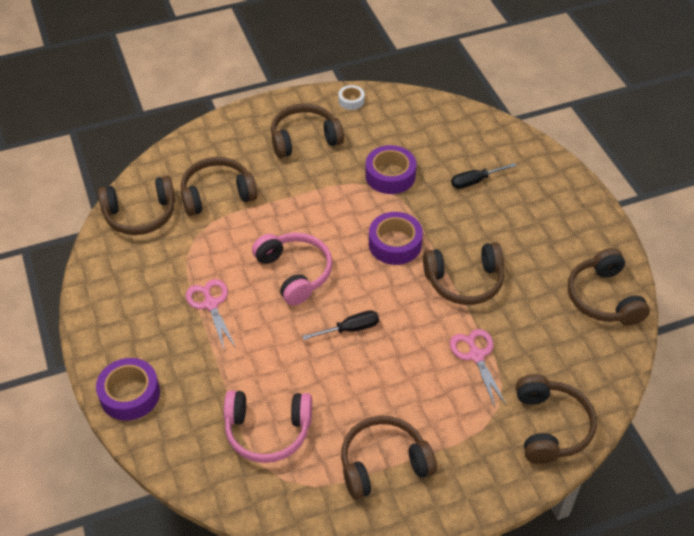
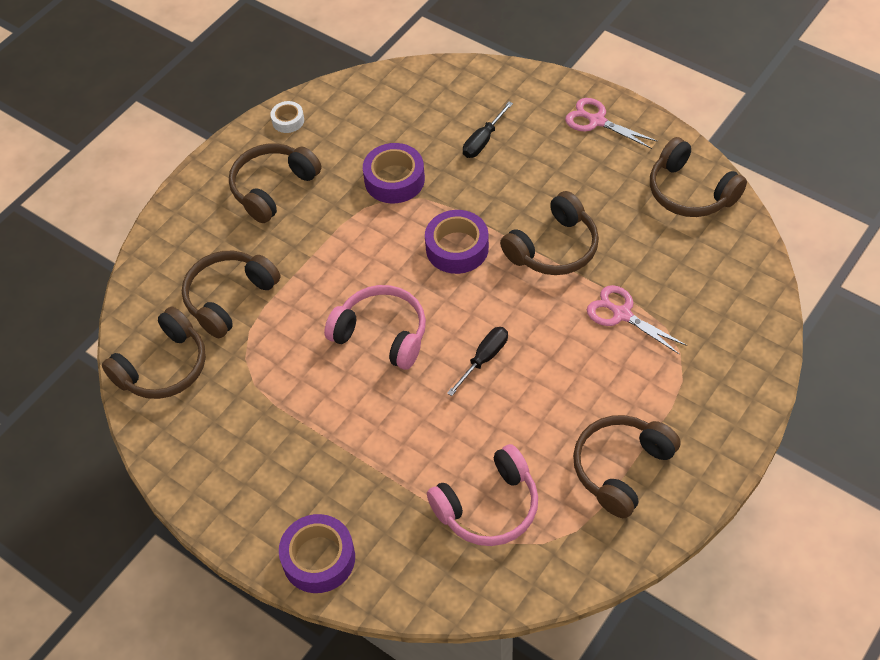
camera: 30 degrees left, 5 degrees up
(211, 304) = (323, 417): pink scissors -> pink scissors (597, 121)
(550, 427) = (738, 341): brown headphones -> none

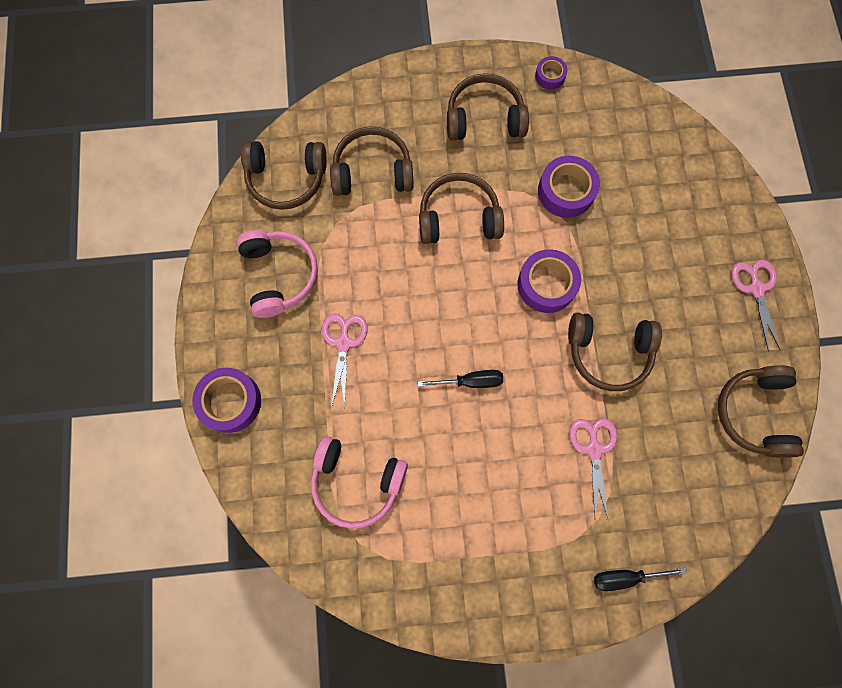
camera: 45 degrees right, 20 degrees up
(288, 120) = (550, 76): white tape -> purple tape
(357, 429) = (343, 343): none -> pink scissors
(382, 334) = (430, 295): pink headphones -> pink headphones (279, 275)
(483, 141) = (658, 222): black screwdriver -> black screwdriver (625, 577)
(621, 468) = (462, 552): brown headphones -> brown headphones (458, 217)

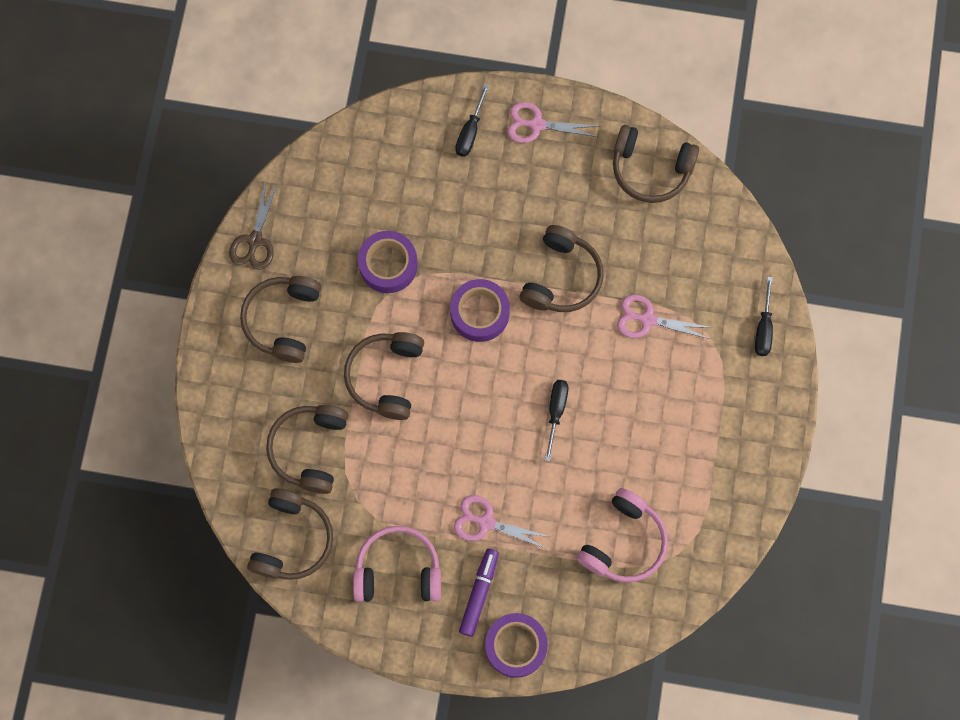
camera: 75 degrees left, 0 degrees up
(273, 354) = (479, 593): none -> purple marker
(550, 76) = (255, 240): purple tape -> brown scissors
(723, 229) = (470, 132): none -> black screwdriver

